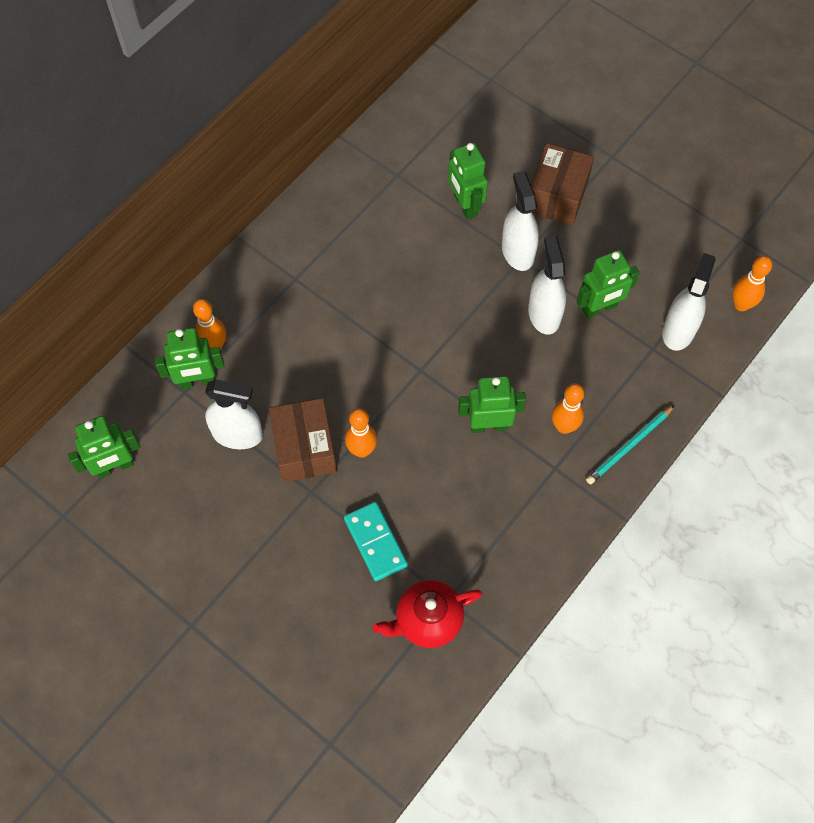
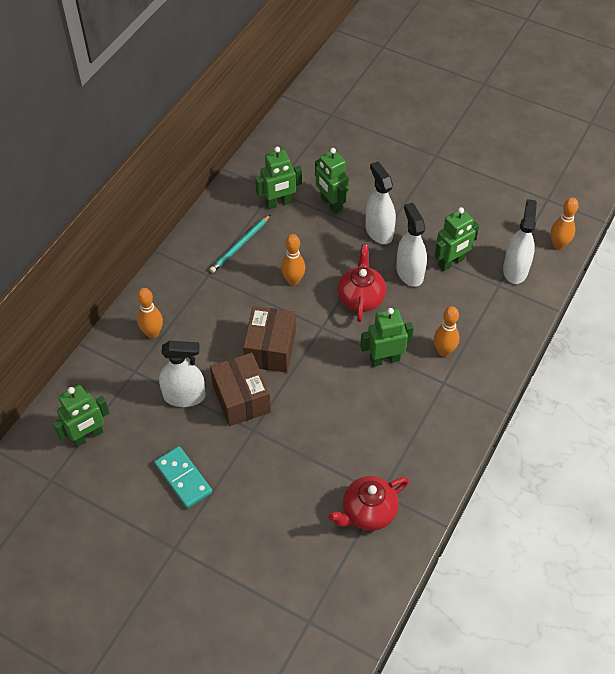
camera: 10 degrees left, 10 degrees down
(197, 381) = (144, 361): green robot -> green robot (279, 203)
(362, 450) = (287, 392): orange bowling pin -> orange bowling pin (293, 281)
(375, 542) = (313, 460): turquoise domino -> turquoise domino (183, 478)
(476, 338) = (361, 298): none -> red teapot
(557, 196) = (400, 188): brown box -> brown box (270, 349)
(629, 446) = (497, 358): turquoise pencil -> turquoise pencil (240, 245)

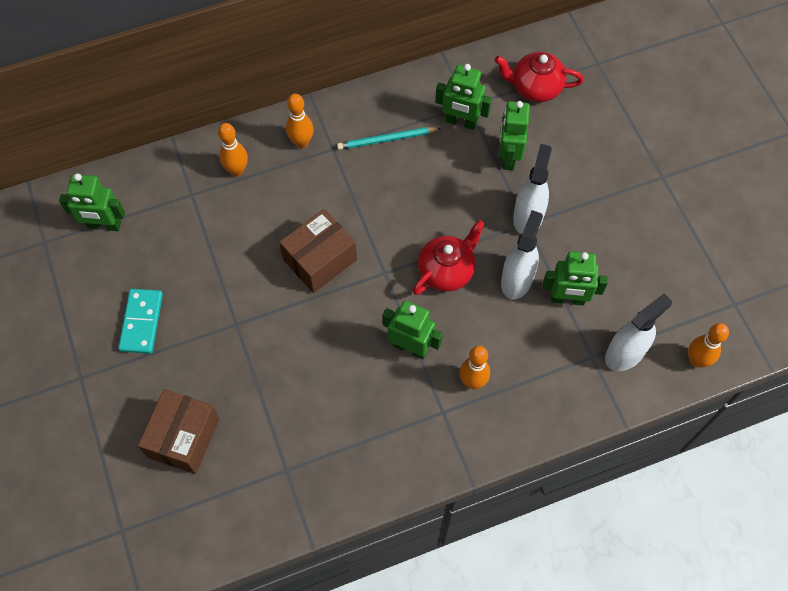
camera: 40 degrees right, 10 degrees up
(184, 396) = (209, 248): white spray bottle -> none
(241, 398) = (253, 287): brown box -> brown box (184, 437)
(293, 281) = (401, 209): orange bowling pin -> orange bowling pin (301, 142)
(368, 512) = (259, 477): red teapot -> red teapot (535, 88)

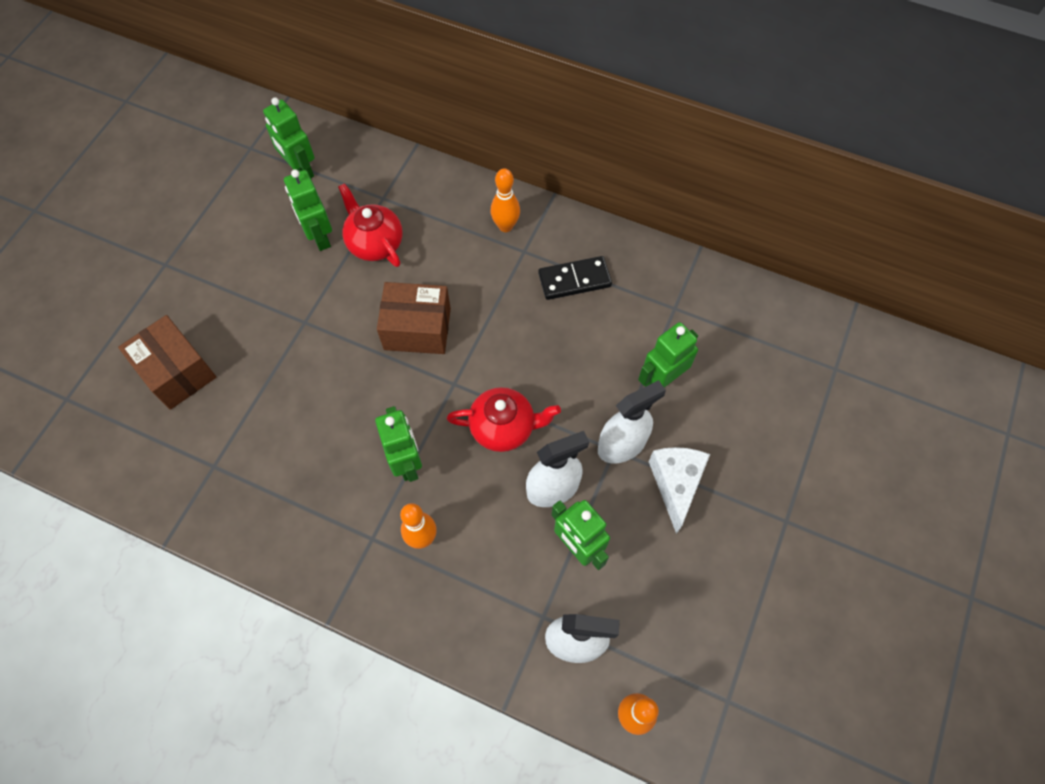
camera: 45 degrees right, 0 degrees up
(142, 322) = (245, 261): turquoise domino -> none
(184, 437) = (177, 372): brown box -> brown box turned 75 degrees clockwise
(237, 170) = (434, 207): orange bowling pin -> none
(386, 140) = (574, 280): turquoise pencil -> black domino
(461, 122) = (652, 317): green robot -> green robot (319, 237)
(535, 88) = (751, 342): red teapot -> red teapot (374, 243)
(582, 211) = (675, 484): none -> white cheese

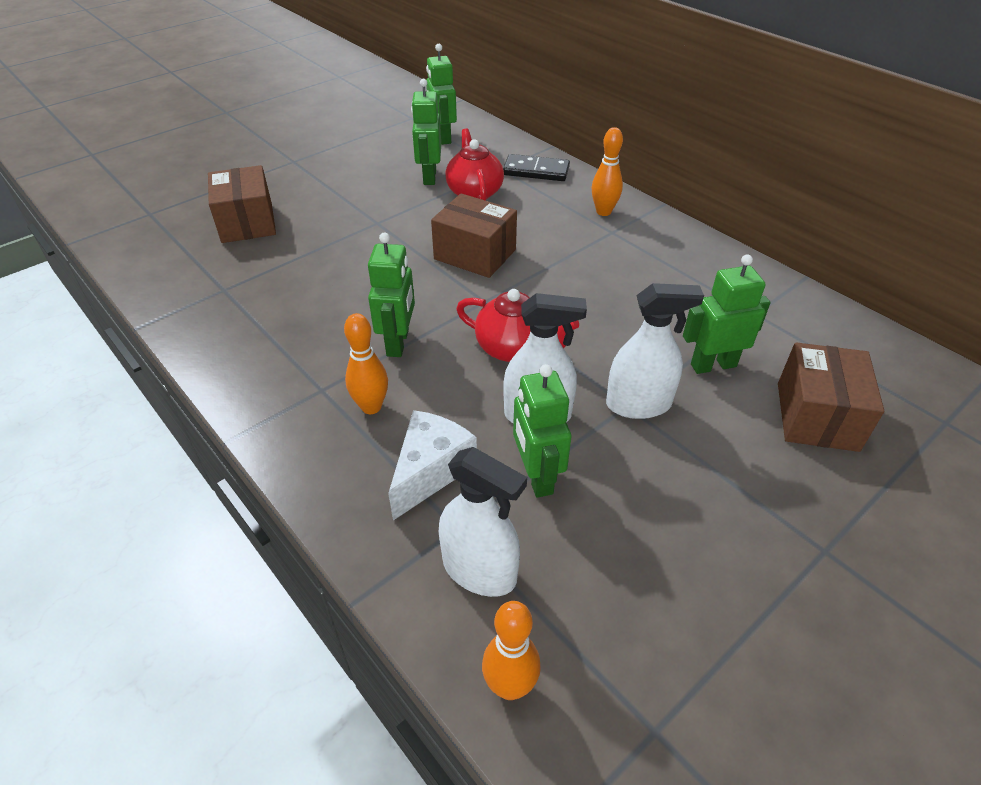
camera: 25 degrees right, 20 degrees down
(574, 280) = (653, 264): black domino -> black domino (536, 171)
(675, 484) = (688, 461): white cheese -> white cheese (430, 471)
(749, 401) = (817, 416): none -> brown box

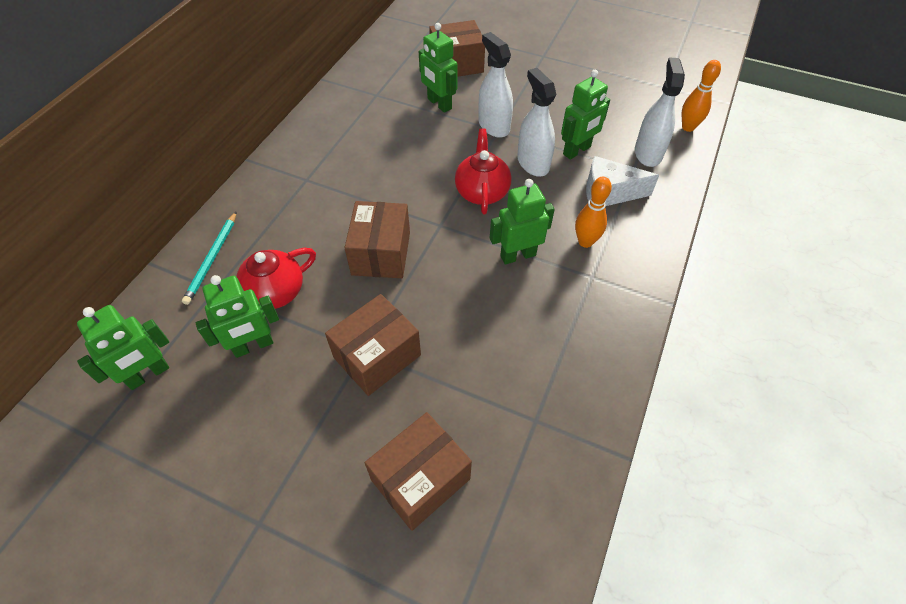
camera: 115 degrees left, 10 degrees up
(365, 227) = (377, 356): none -> brown box
(536, 171) = (212, 259): black domino -> turquoise pencil
(603, 212) = (275, 192): orange bowling pin -> none

